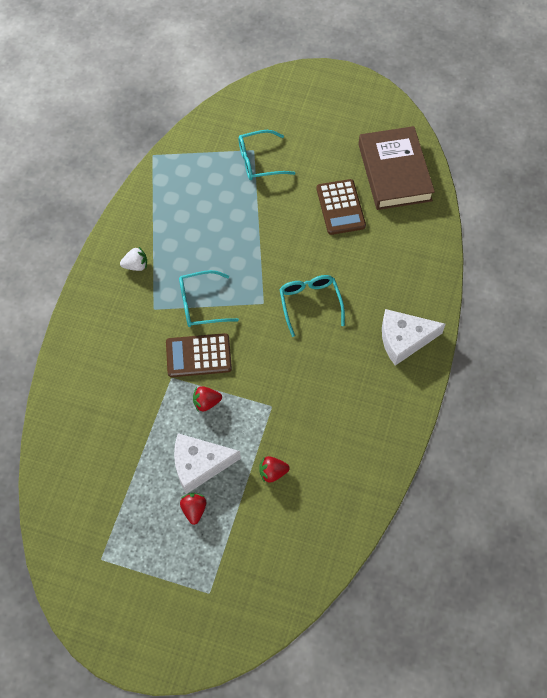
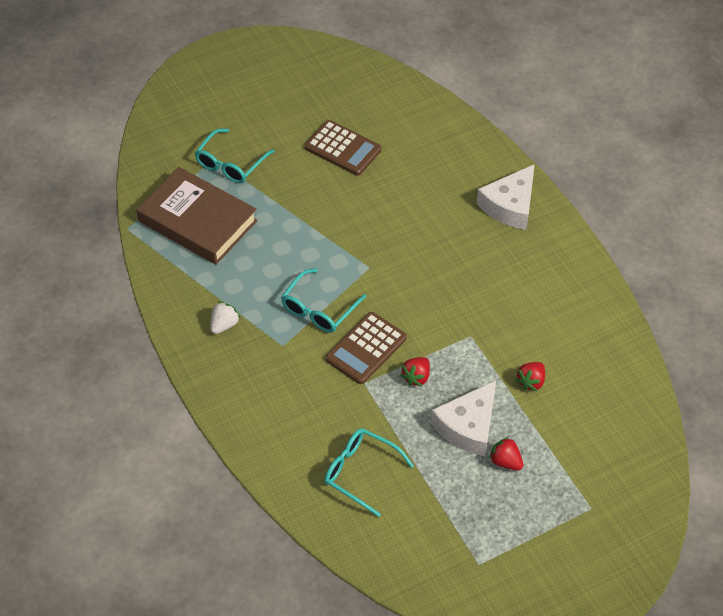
camera: 45 degrees left, 10 degrees down
(310, 303) = (406, 237): turquoise glasses -> turquoise glasses (360, 472)
(394, 172) = (353, 91): brown book -> brown book (197, 221)

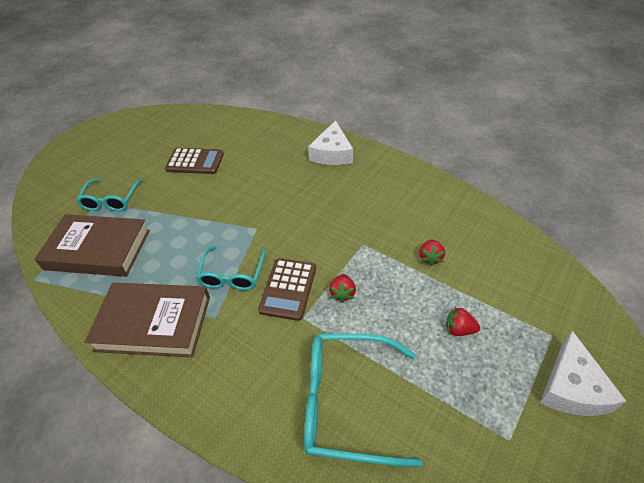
camera: 25 degrees left, 5 degrees down
(224, 325) = (154, 323): white strawberry -> brown book
(360, 472) = (346, 402): turquoise glasses -> turquoise glasses, size x1.61
(468, 426) = (409, 314): white cheese -> white cheese (572, 387)

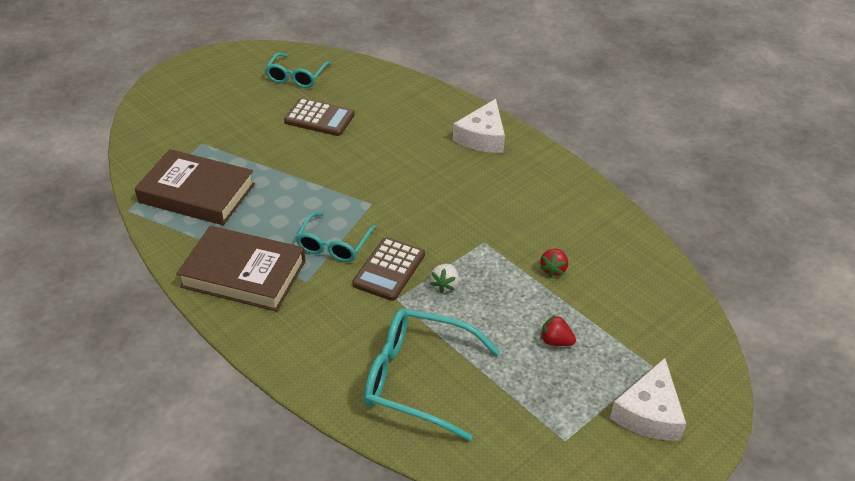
camera: 10 degrees right, 5 degrees down
(111, 201) = (218, 145): turquoise glasses -> turquoise glasses (296, 77)
(342, 293) = (445, 285): red strawberry -> white strawberry

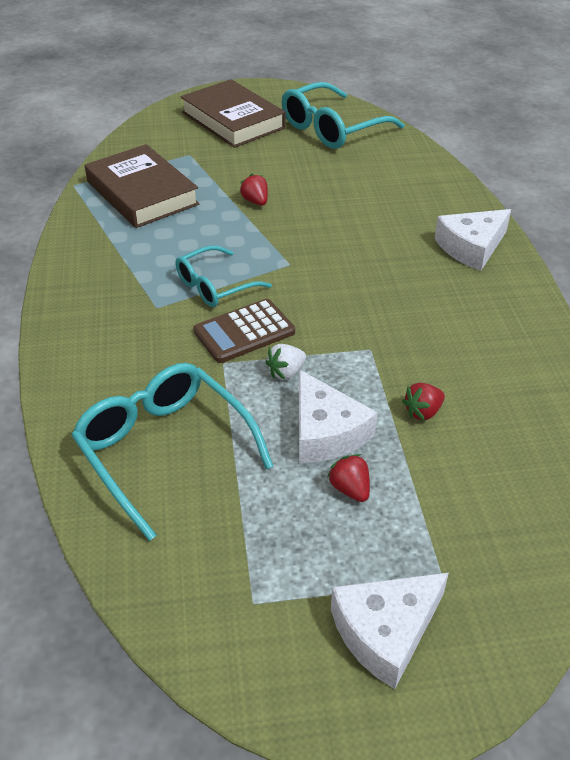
camera: 35 degrees right, 0 degrees up
(243, 274) = (109, 276): brown book -> brown book (233, 120)
(296, 77) = (332, 129): turquoise glasses -> turquoise glasses, size x1.61
(297, 163) = (255, 201): none -> red strawberry
(319, 118) = (317, 171): brown calculator -> none
(508, 312) = (326, 432): none -> white cheese

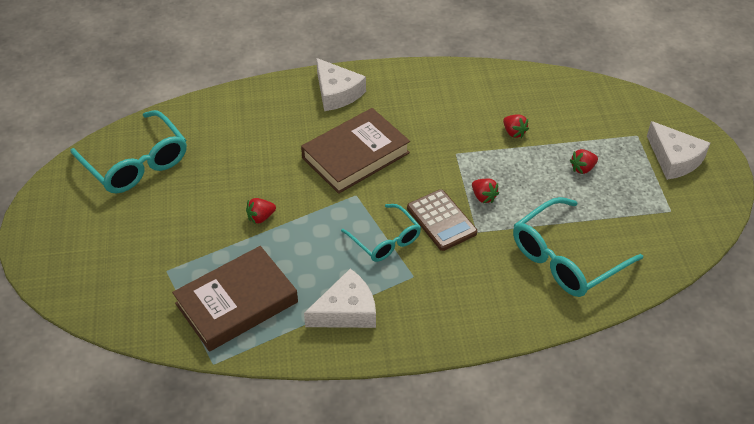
camera: 90 degrees left, 5 degrees up
(233, 120) = (101, 238): brown book -> brown book (355, 155)
(286, 372) = (483, 197): white strawberry -> red strawberry
(326, 432) = (537, 178): white cheese -> white cheese (346, 311)

